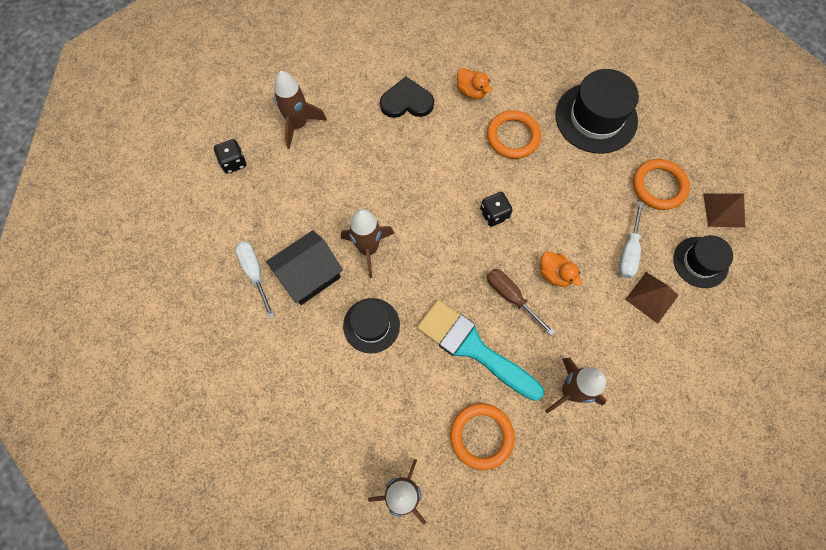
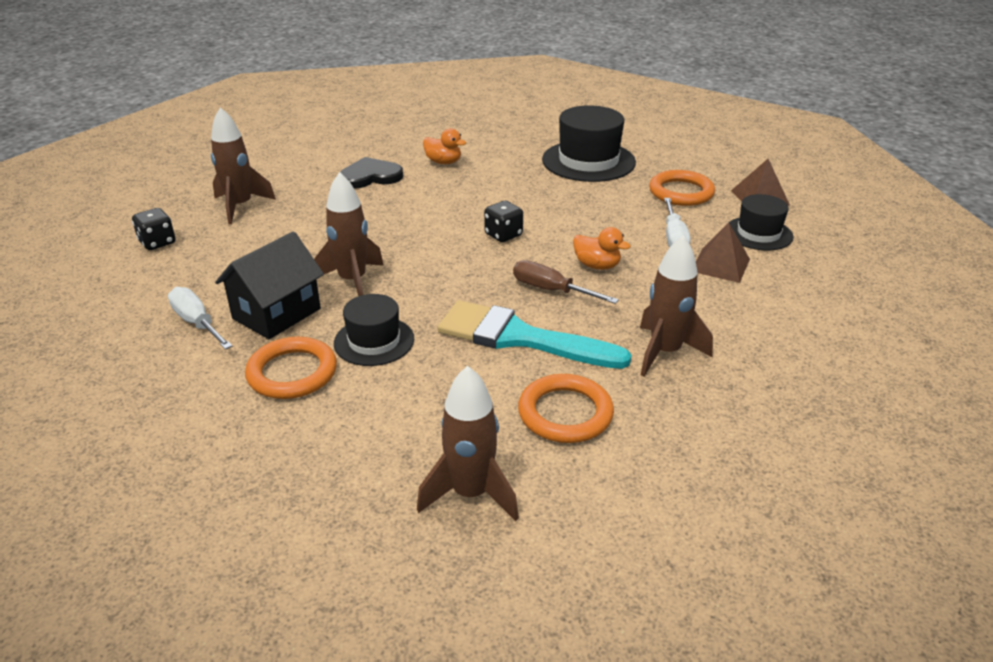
camera: 15 degrees left, 35 degrees down
(513, 137) = (502, 183): orange ring -> orange ring (292, 373)

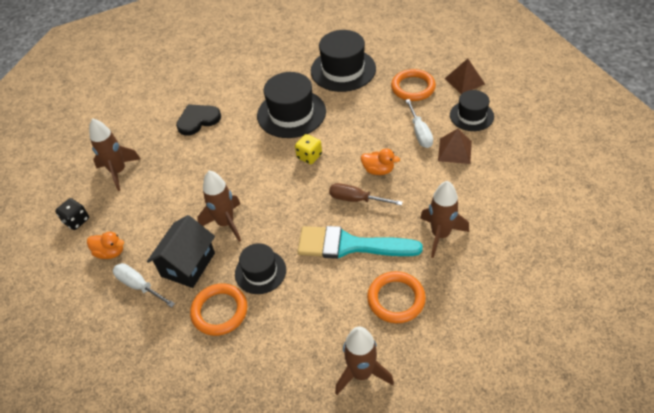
camera: 10 degrees left, 15 degrees up
(443, 162) = (243, 93): orange duck -> orange duck (110, 252)
(498, 190) = (291, 113): none -> black hat
(503, 235) = (309, 156): black dice -> yellow dice

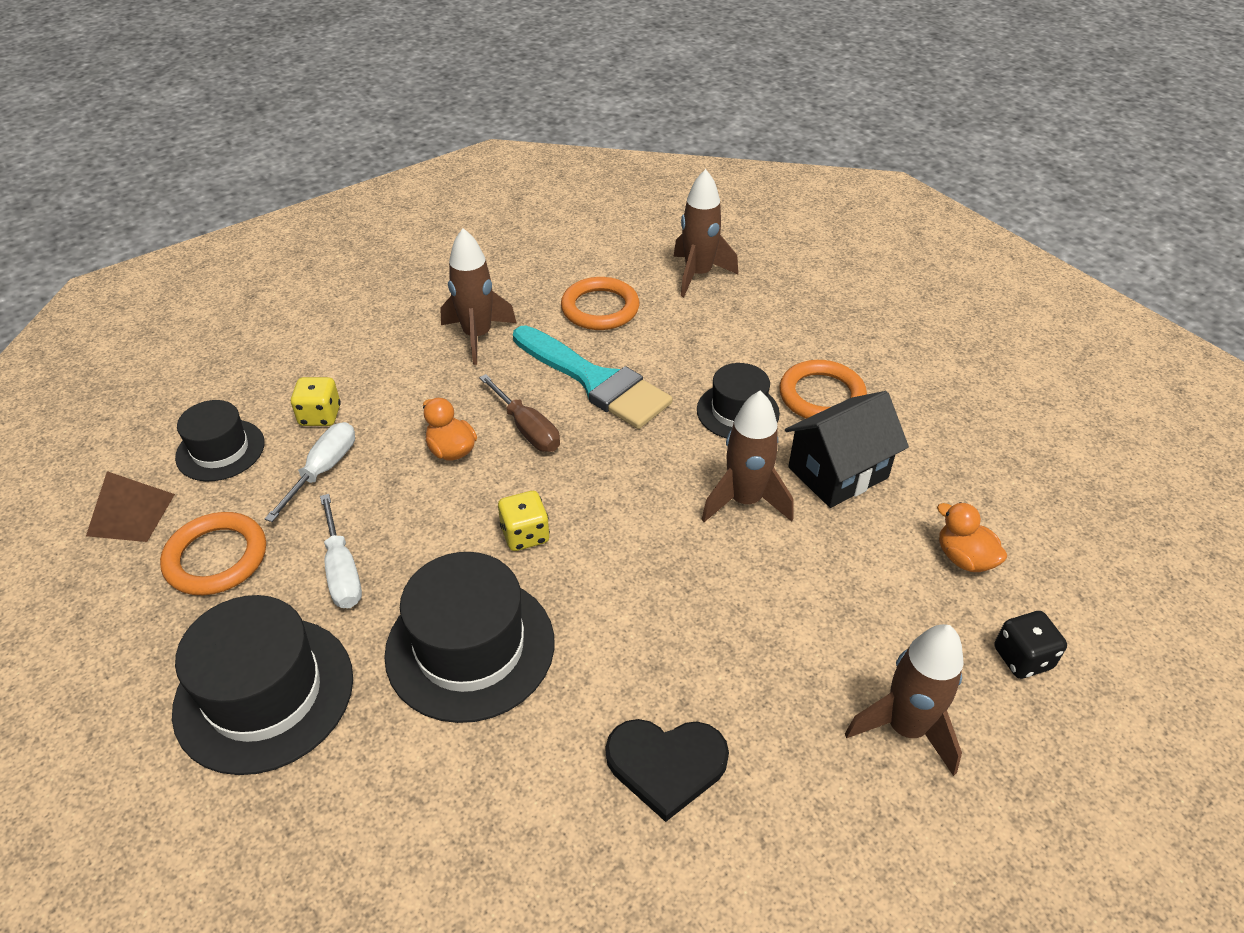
camera: 150 degrees left, 5 degrees down
(139, 285) = (928, 482): white screwdriver -> white screwdriver (342, 571)
(454, 151) = (320, 416): brown pyramid -> yellow dice

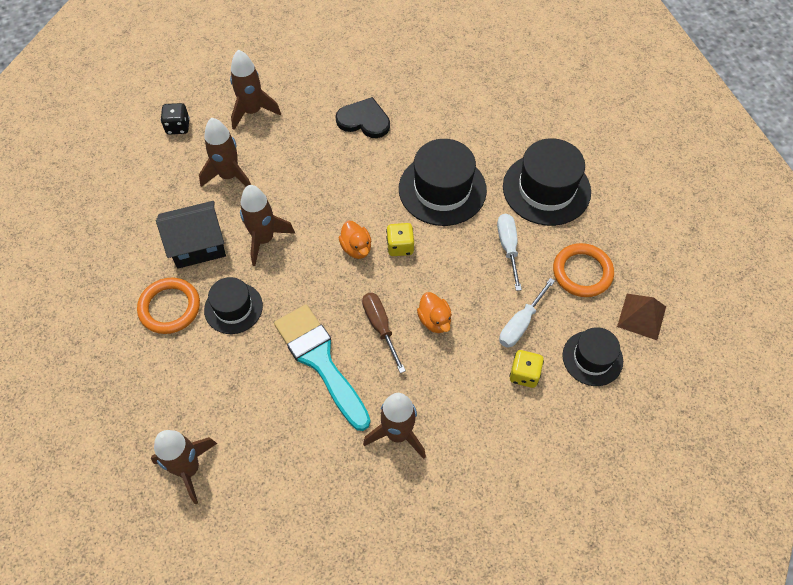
camera: 165 degrees left, 15 degrees up
(600, 308) = (289, 444): orange ring -> none
(862, 585) = (229, 176): none -> brown rocket
(964, 558) = (166, 178): orange duck -> orange duck (356, 248)

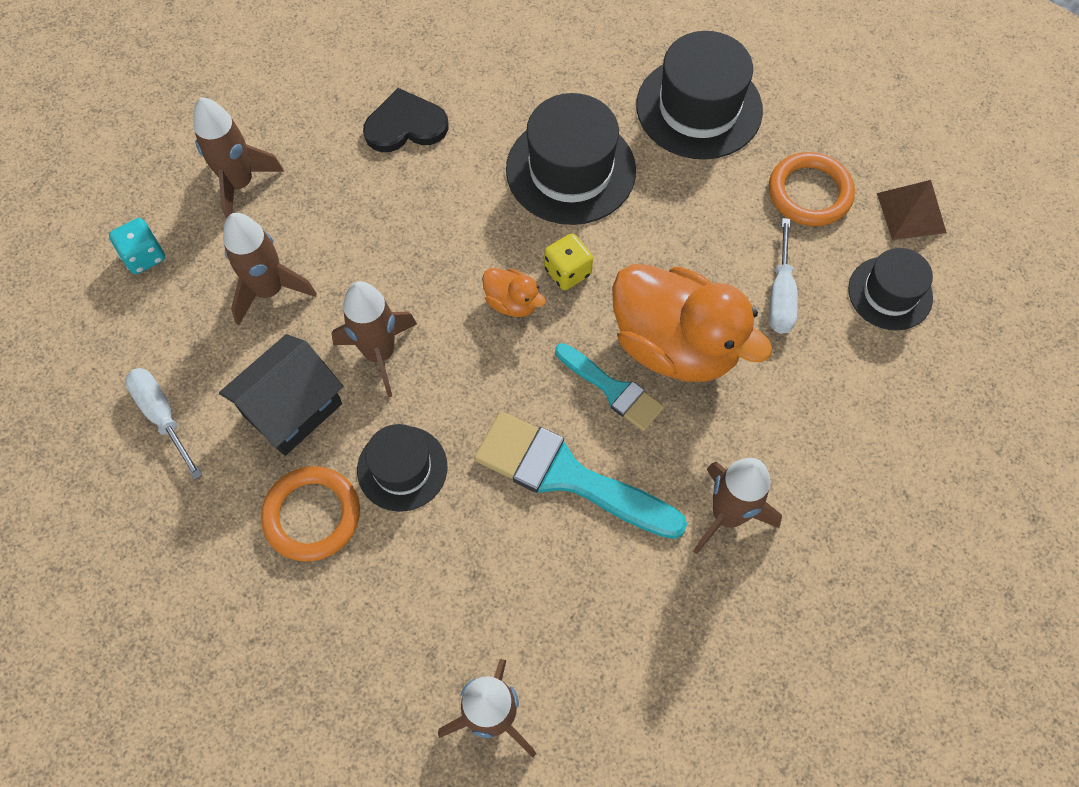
camera: 30 degrees left, 5 degrees up
(178, 127) = (144, 256): black dice -> turquoise dice
(380, 326) = (612, 389): brown screwdriver -> turquoise brush
(434, 320) = (675, 345): orange duck -> orange duck, size x2.26
(508, 247) = (701, 205): white screwdriver -> white screwdriver (162, 415)
(524, 374) = (826, 356): yellow dice -> none

